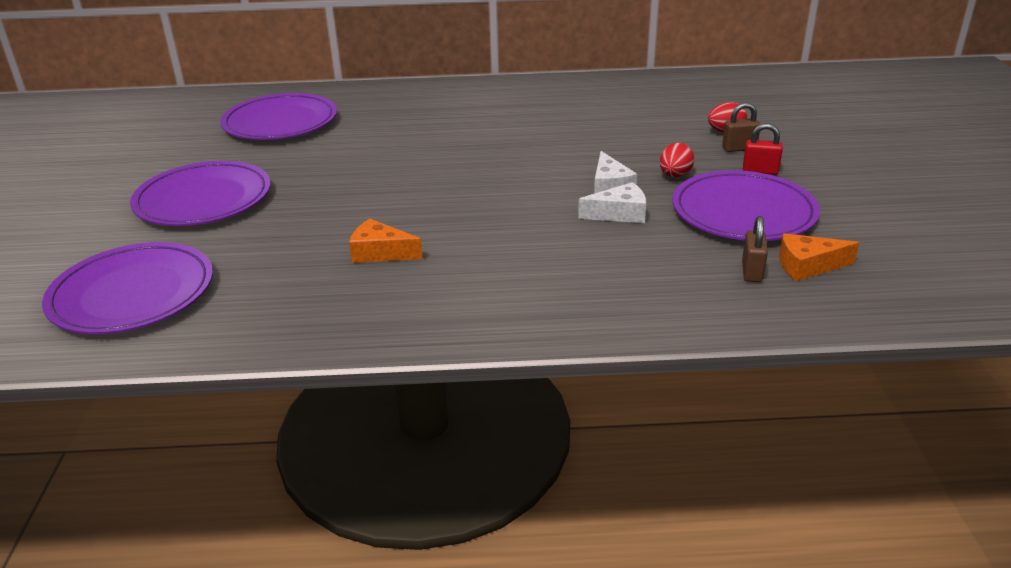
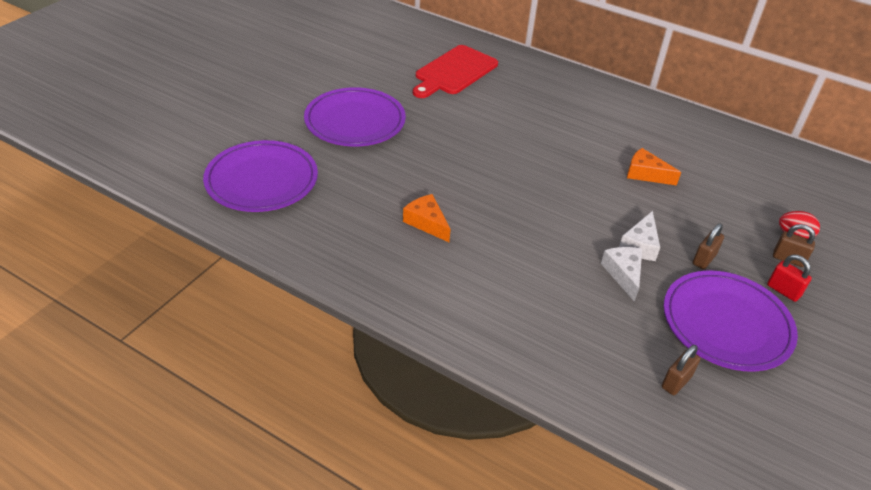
camera: 30 degrees right, 10 degrees up
(280, 122) = (454, 72): purple plate -> red cutting board
(619, 214) = (623, 274): white cheese -> white cheese turned 120 degrees counterclockwise
(675, 175) = (704, 259): red egg -> brown padlock
(808, 266) = (728, 402): orange cheese -> orange cheese (645, 174)

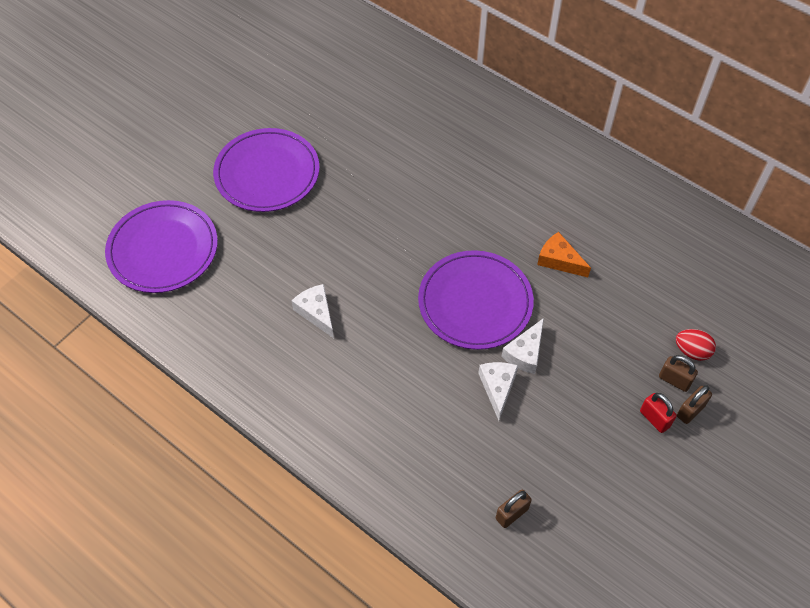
camera: 10 degrees right, 15 degrees up
(426, 223) = (316, 312): orange cheese -> white cheese
(454, 72) = (386, 103): red cutting board -> none
(704, 259) = (585, 375): brown padlock -> brown padlock (690, 411)
(726, 323) = (582, 453): purple plate -> purple plate (475, 302)

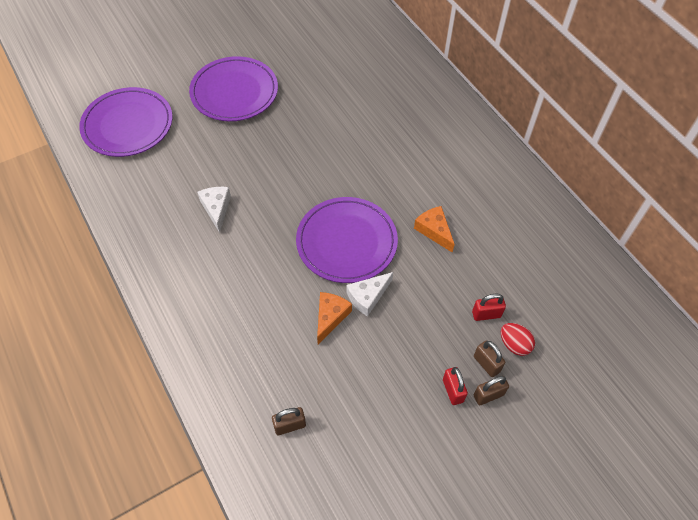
camera: 20 degrees right, 0 degrees up
(497, 388) = (330, 317): white cheese -> orange cheese
(651, 330) = (486, 314): none -> red padlock

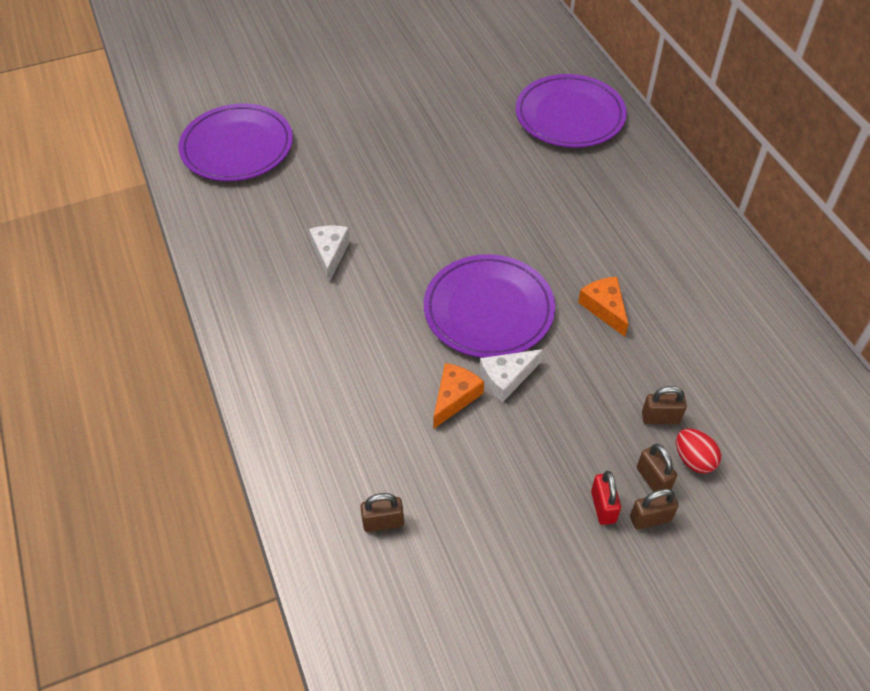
camera: 10 degrees right, 5 degrees down
(234, 92) = (373, 121): purple plate -> purple plate (570, 115)
(486, 314) = (660, 418): red padlock -> brown padlock

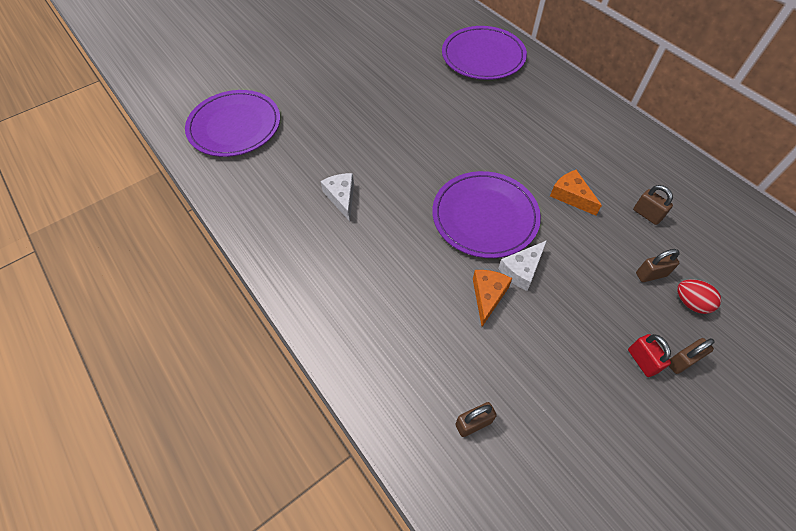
camera: 15 degrees left, 5 degrees up
(653, 479) = (668, 327): brown padlock -> brown padlock (647, 214)

